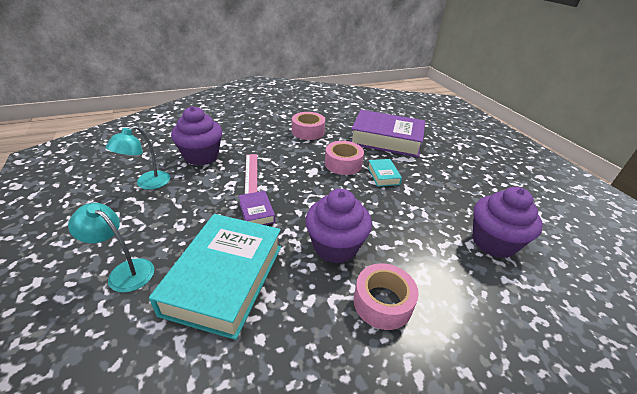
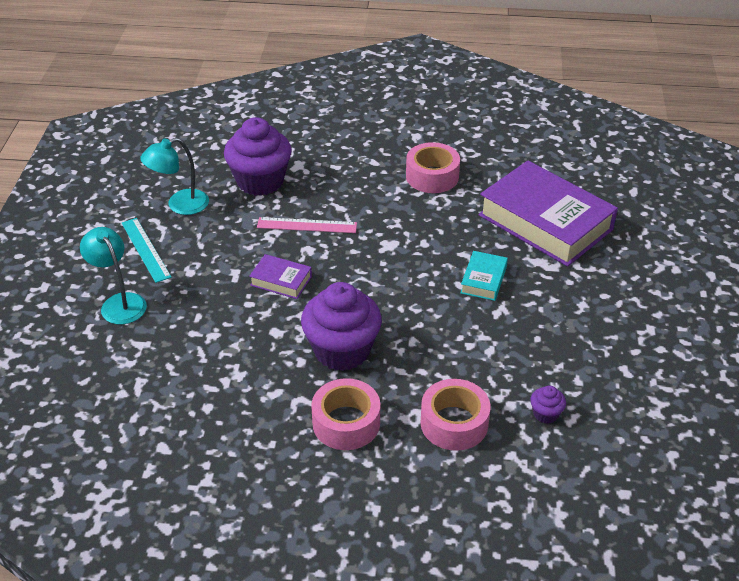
camera: 30 degrees right, 5 degrees up
(132, 221) = (146, 249): none -> turquoise ruler
(225, 278) = (206, 342): turquoise book -> none
(251, 173) = (307, 225): pink ruler -> pink ruler turned 75 degrees clockwise
(256, 212) = (281, 281): purple book -> purple book turned 75 degrees counterclockwise
(343, 164) = (441, 245): pink tape -> pink tape (454, 423)
(493, 242) = (545, 414): purple cupcake -> purple cupcake, size x0.42

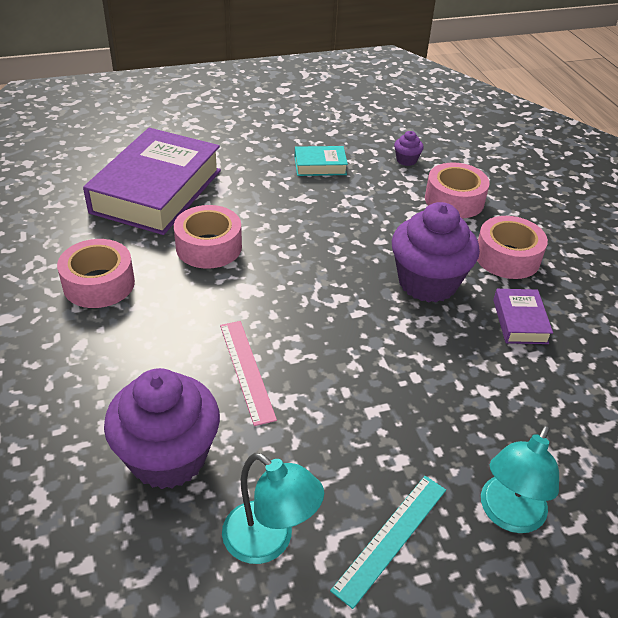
camera: 115 degrees left, 0 degrees up
(281, 281) = (360, 361): purple book -> purple book (520, 321)
(451, 236) = (209, 247): none -> pink tape
(483, 280) = (268, 214): turquoise book -> turquoise book (320, 166)

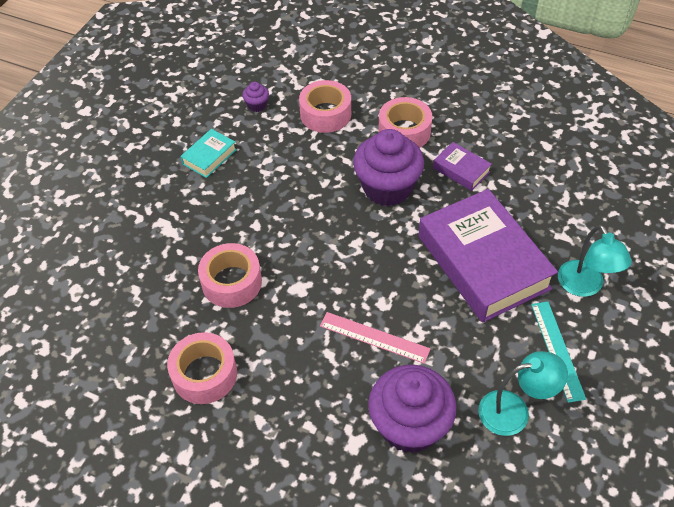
camera: 45 degrees left, 10 degrees up
(157, 191) = (130, 274): purple book -> purple book (483, 262)

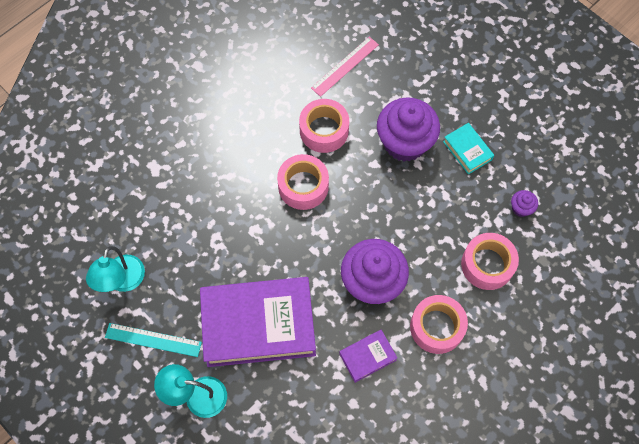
camera: 110 degrees right, 15 degrees up
(204, 374) = (252, 92): pink tape -> pink tape (303, 186)
(374, 337) = (228, 211): pink ruler -> pink ruler (345, 66)
(409, 425) = (148, 206): purple cupcake -> purple cupcake (404, 142)

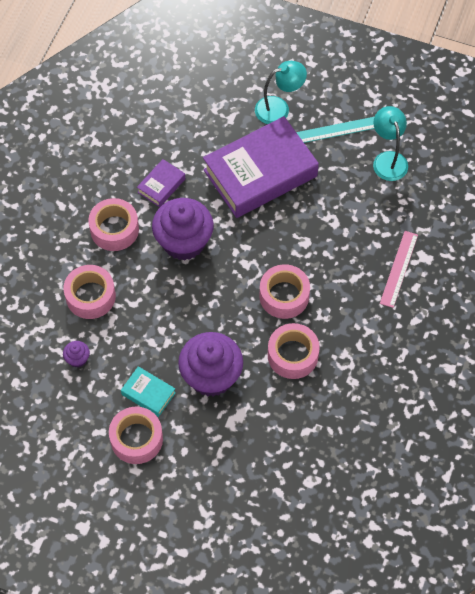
camera: 155 degrees right, 5 degrees down
(345, 66) = (307, 430): pink ruler -> pink ruler (399, 269)
(493, 117) = (136, 439): none -> pink tape

